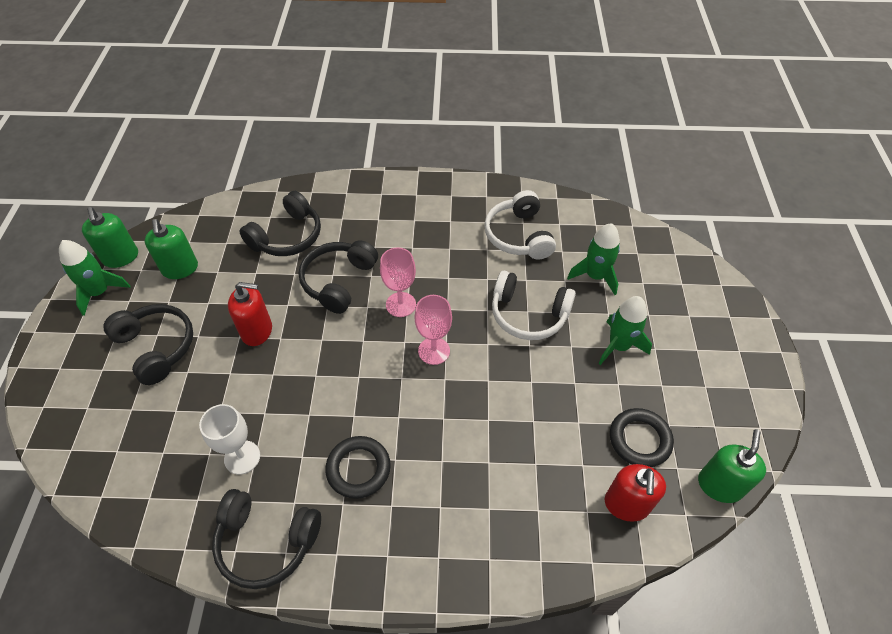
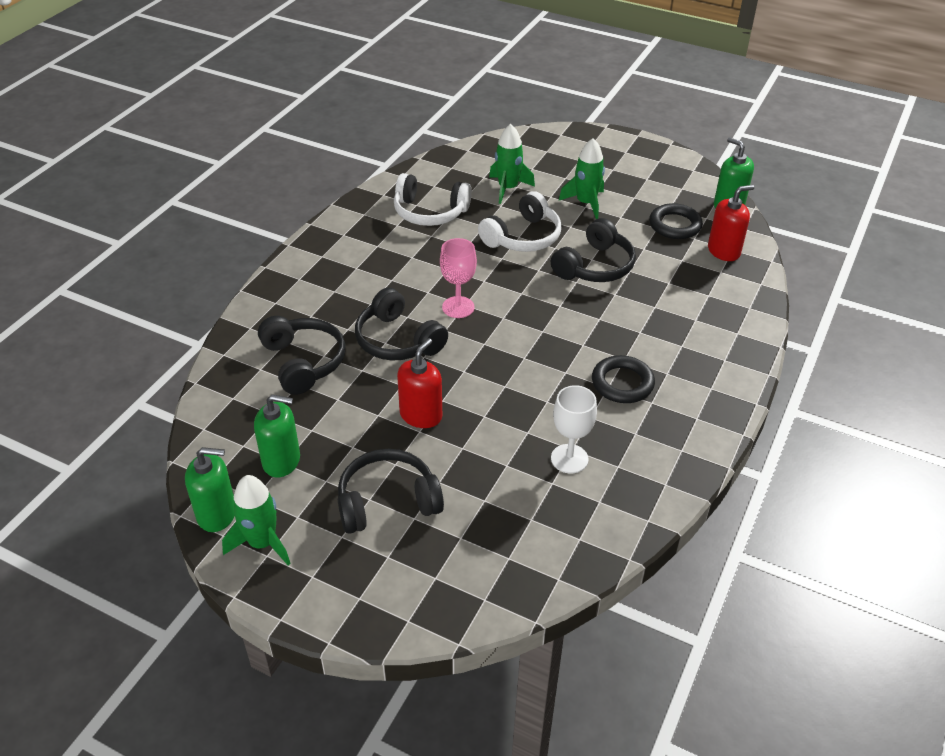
camera: 65 degrees left, 10 degrees down
(266, 541) = (665, 460): black headphones -> black headphones (594, 266)
(434, 351) = (525, 302): pink goblet -> none
(626, 504) = (723, 251): red soap dispenser -> red soap dispenser turned 60 degrees counterclockwise

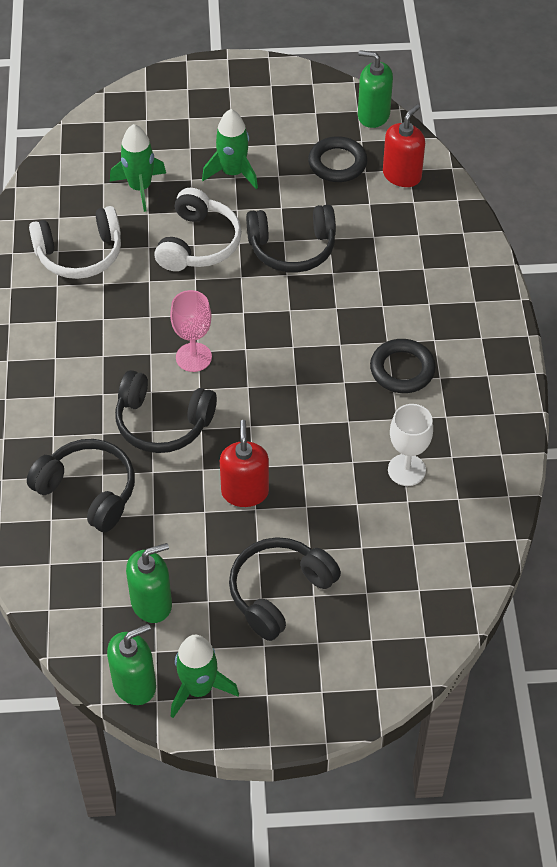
camera: 30 degrees left, 10 degrees up
(594, 266) = (292, 248): black headphones -> black headphones turned 75 degrees clockwise

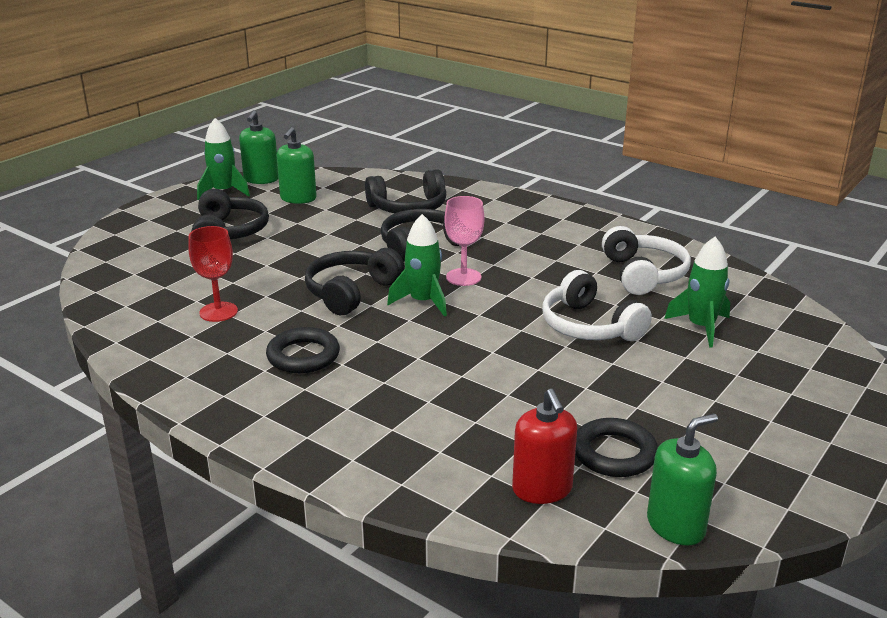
camera: 130 degrees right, 25 degrees down
(80, 254) = (643, 274): white headphones -> white headphones turned 150 degrees clockwise
(233, 173) = (670, 382): green rocket -> green rocket (423, 302)
(245, 492) = (317, 250): red soap dispenser -> none
(292, 248) = (521, 368): black headphones -> black headphones (351, 292)
(406, 470) = (218, 312): white goblet -> red goblet

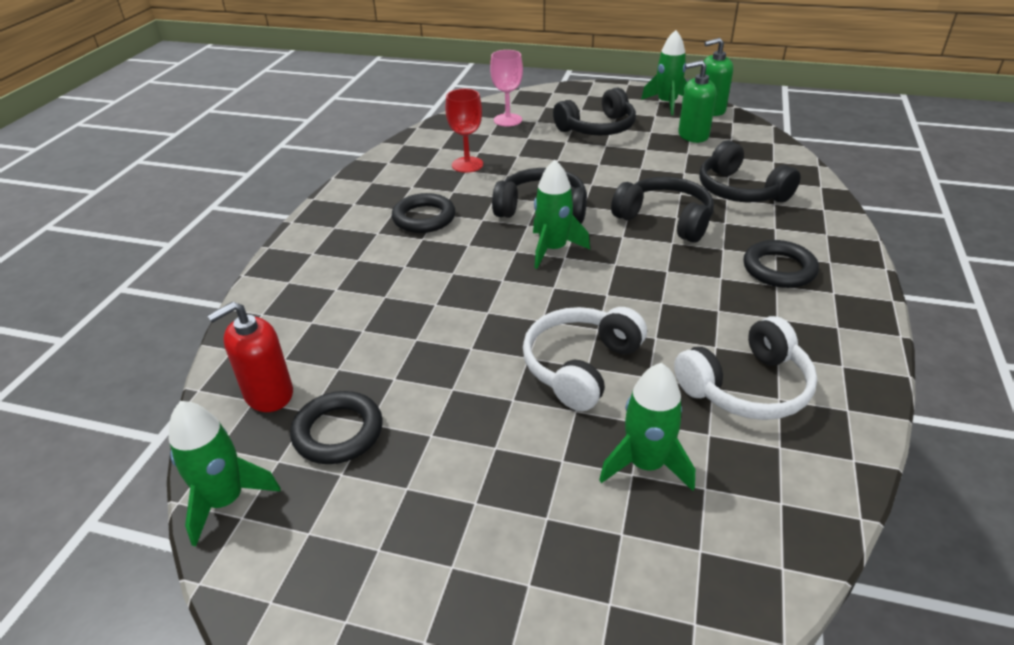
camera: 70 degrees right, 10 degrees up
(463, 277) = (621, 259): pink goblet -> pink goblet (508, 120)
(523, 226) = (779, 269): none -> black ring
(676, 526) = (225, 500): green soap dispenser -> green rocket

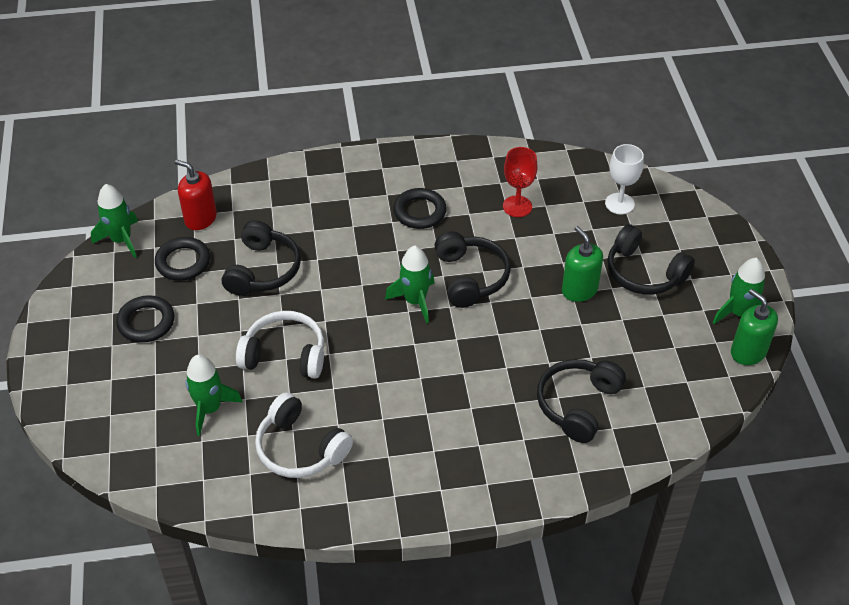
camera: 65 degrees right, 10 degrees up
(508, 120) = (619, 203): pink goblet -> white goblet
(665, 220) = (496, 360): black headphones -> black headphones (263, 270)
(693, 135) = (674, 349): green soap dispenser -> green soap dispenser (579, 290)
(779, 269) = (457, 449): black ring -> black ring (146, 322)

